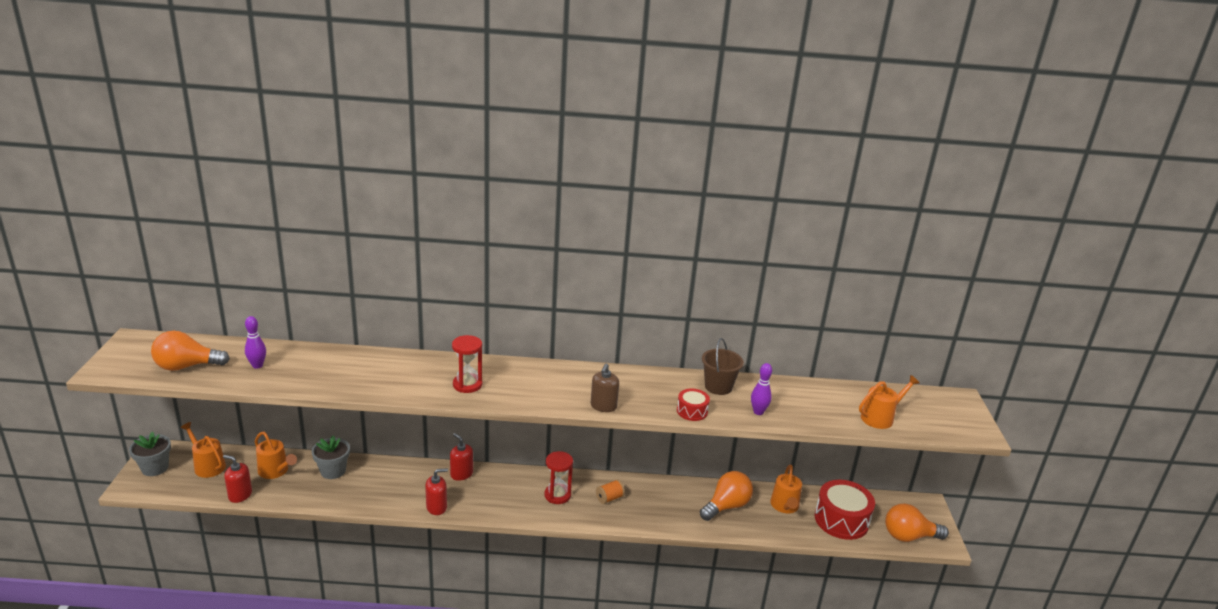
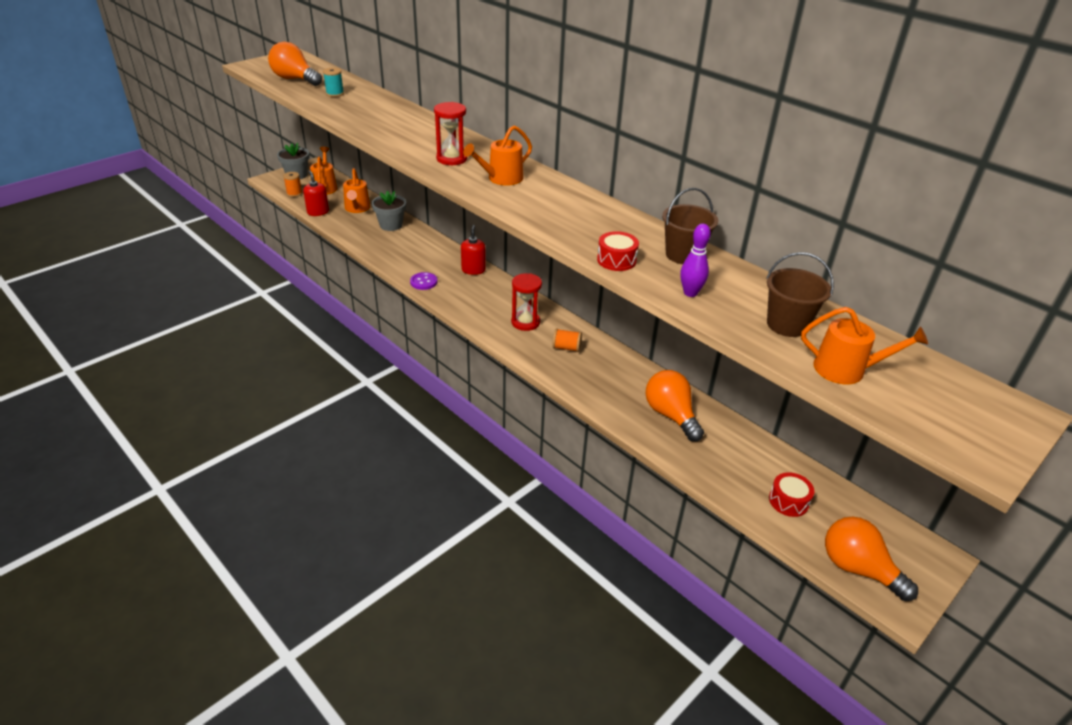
camera: 45 degrees right, 10 degrees up
(183, 488) = (294, 193): none -> orange spool
(257, 365) = (335, 94): purple bowling pin -> turquoise spool
(436, 507) = (423, 282): red soap dispenser -> purple button
(603, 406) = (537, 219): brown soap dispenser -> none
(726, 506) = (671, 415): orange light bulb -> orange light bulb turned 120 degrees counterclockwise
(784, 506) = (737, 451): orange watering can -> orange watering can (501, 179)
(824, 405) = (787, 324): none -> brown bucket
(841, 520) = (788, 501): red drum -> red drum, size x0.52

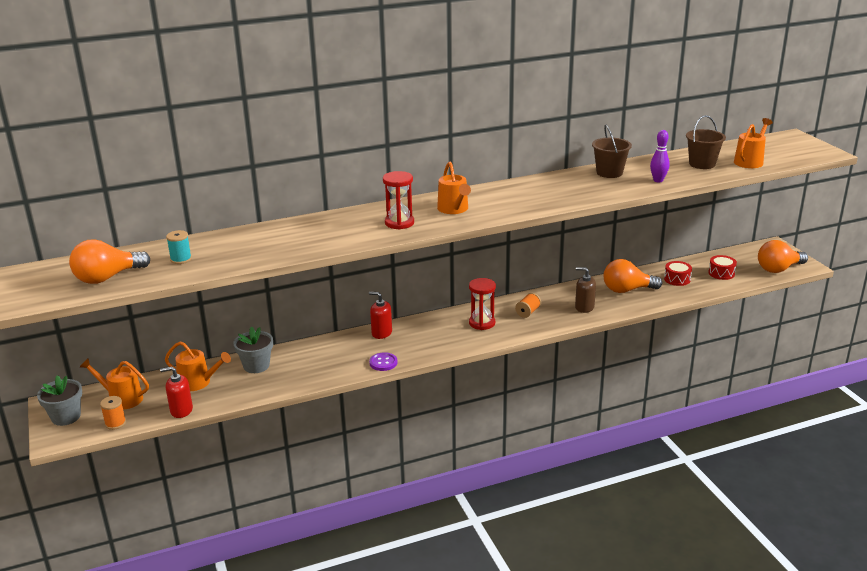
camera: 65 degrees left, 10 degrees down
(604, 387) = (584, 307): none -> brown soap dispenser
(616, 260) = (607, 193): red drum -> red drum (677, 279)

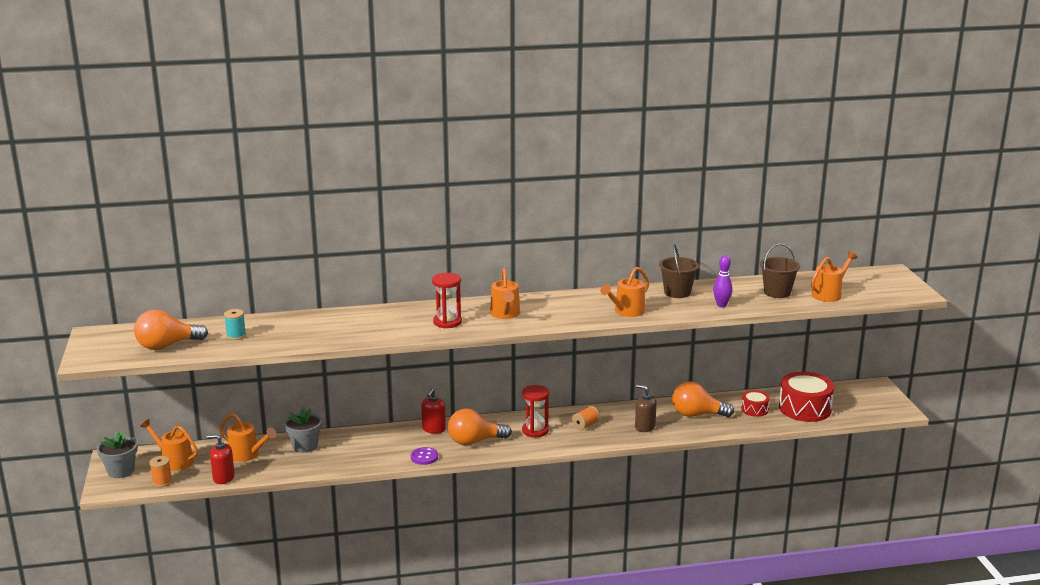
camera: 10 degrees right, 5 degrees down
(381, 333) = (434, 429): red soap dispenser -> red soap dispenser turned 105 degrees counterclockwise
(572, 195) = (626, 311): none -> orange watering can
(721, 273) = (805, 408): red drum -> red drum, size x1.91
(778, 269) = (868, 411): orange light bulb -> orange light bulb (474, 441)

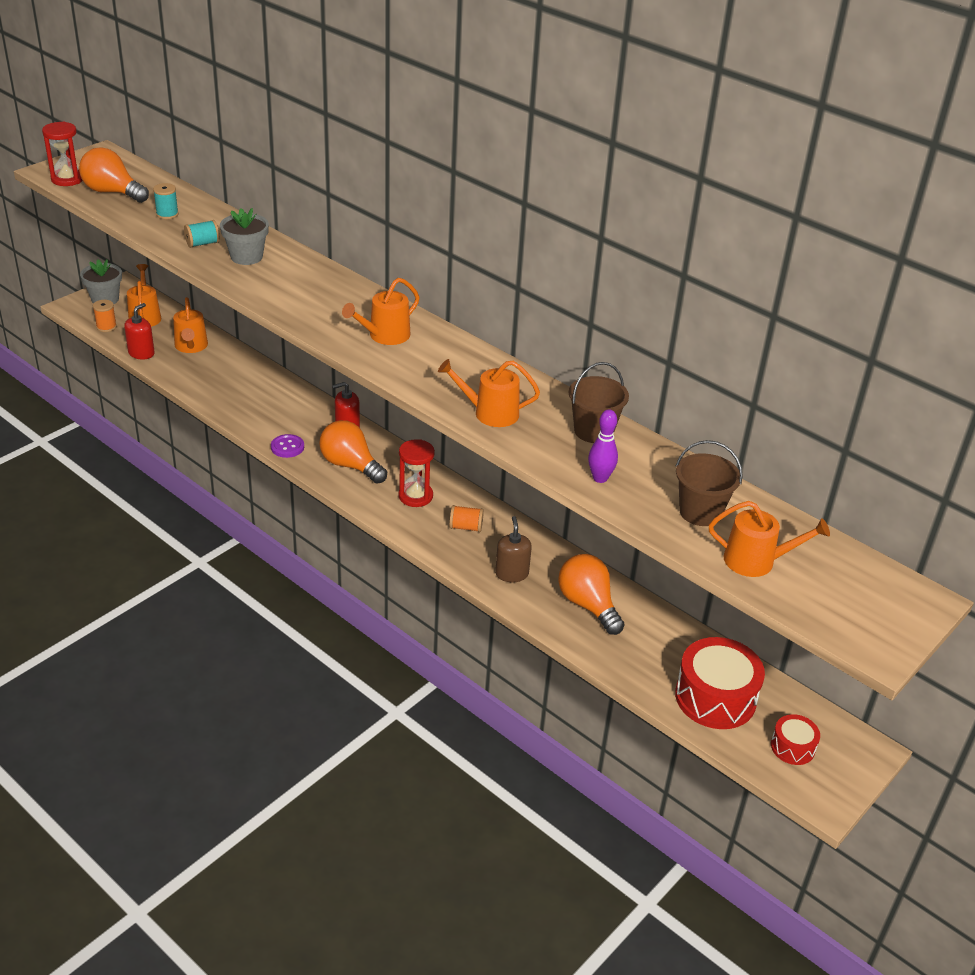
camera: 50 degrees right, 15 degrees up
(223, 478) = (141, 353): red soap dispenser -> red soap dispenser turned 60 degrees clockwise
(300, 335) = (203, 243): none -> turquoise spool
(305, 446) = (237, 369): grey flower pot -> grey flower pot (246, 257)
(447, 322) = (324, 309): red hourglass -> red hourglass (67, 179)
(754, 409) = (658, 651): red drum -> red drum (792, 747)

